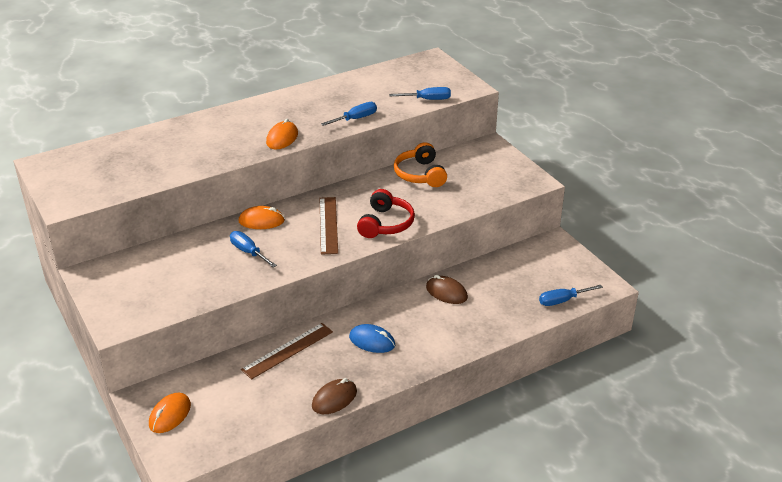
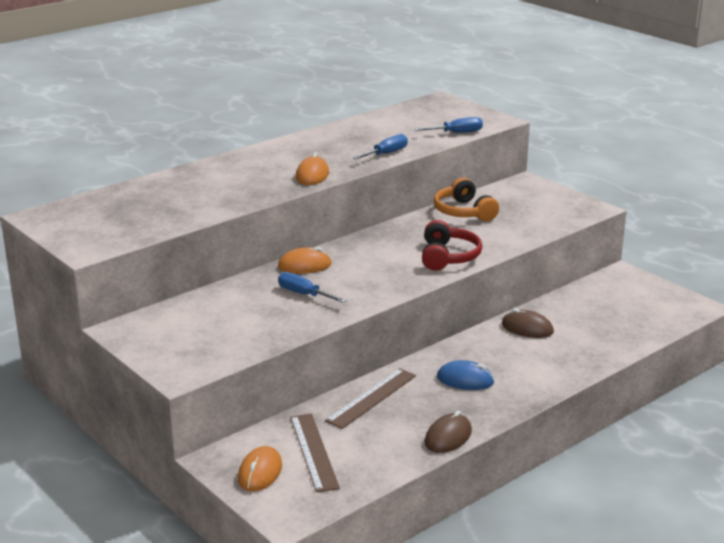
camera: 10 degrees left, 10 degrees down
(328, 225) = (383, 263): brown ruler -> brown ruler (313, 451)
(562, 301) = (658, 324): blue screwdriver -> none

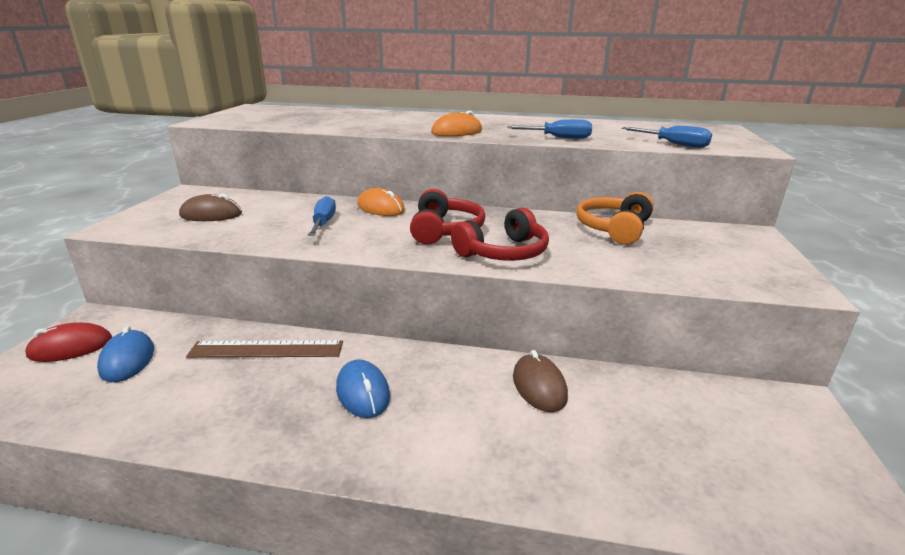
camera: 50 degrees right, 0 degrees up
(260, 472) = (70, 347): orange mouse -> red mouse
(313, 451) = (127, 360): brown ruler -> blue mouse
(385, 260) = (444, 230): none -> red headphones
(448, 437) = (209, 437): brown mouse -> brown mouse (211, 215)

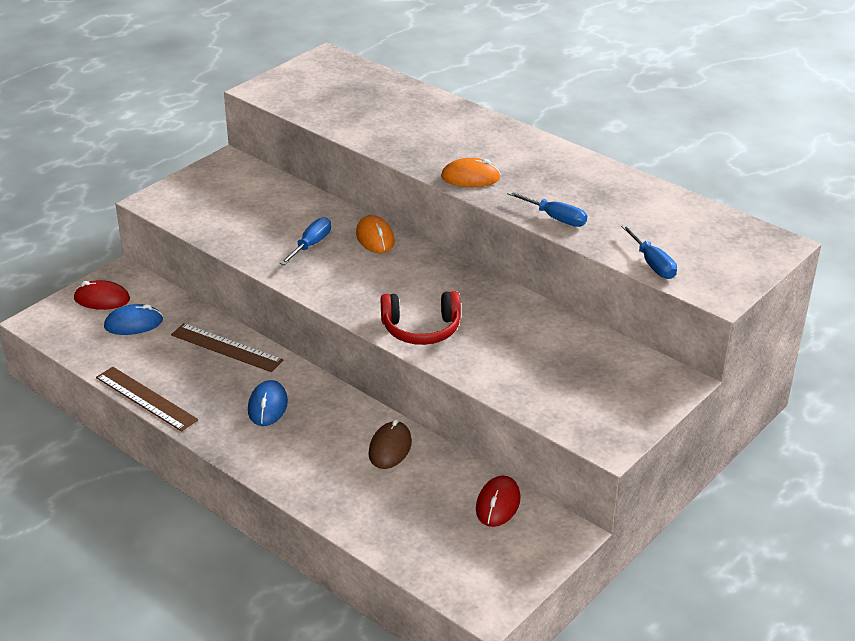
camera: 30 degrees right, 10 degrees up
(127, 360) = (133, 323): blue mouse -> blue mouse turned 60 degrees clockwise
(186, 441) = (146, 398): none -> brown ruler
(211, 215) = (230, 205): brown mouse -> none
(444, 230) = (401, 287): red headphones -> none
(614, 229) = (553, 333): orange headphones -> none
(706, 400) = (498, 504): none -> red mouse

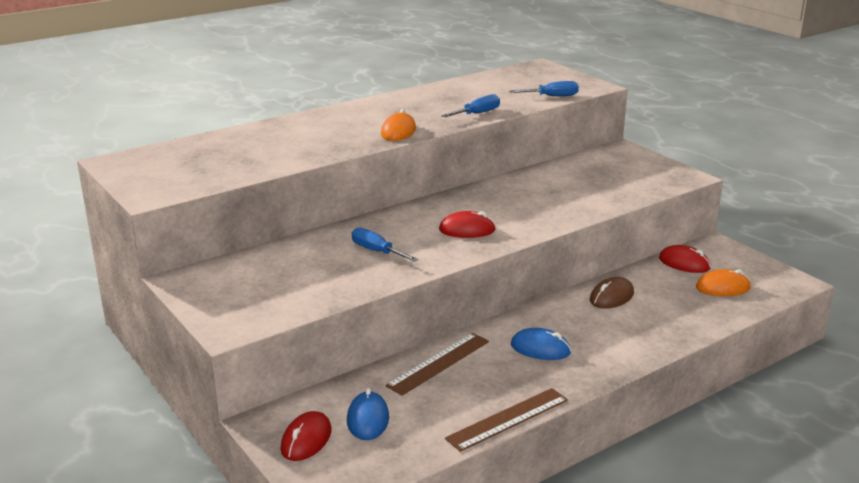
camera: 75 degrees left, 10 degrees down
(375, 238) = (383, 222): orange mouse -> orange mouse (722, 288)
(378, 290) = (467, 230): none -> red mouse
(390, 448) = (611, 297): brown mouse -> brown mouse turned 75 degrees counterclockwise
(421, 329) = (532, 219): red headphones -> none

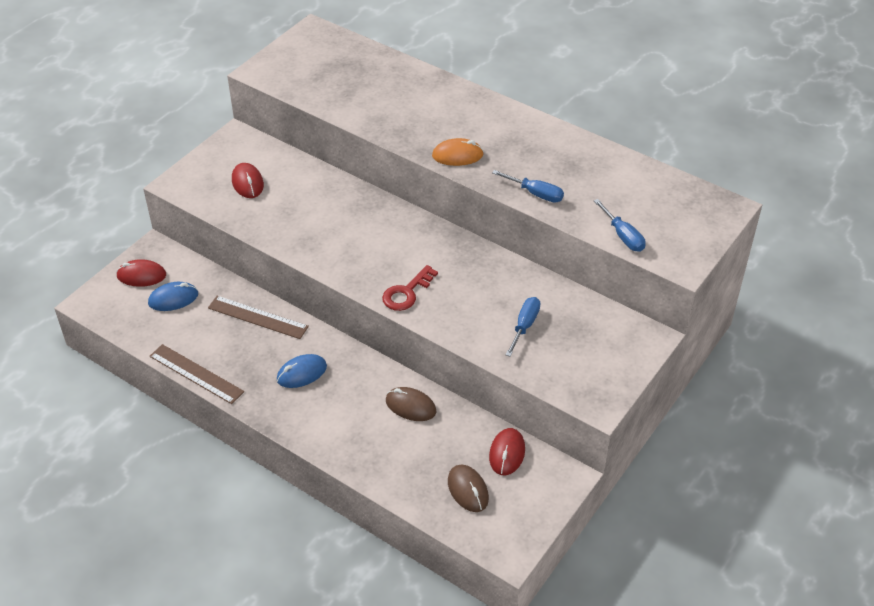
camera: 70 degrees right, 20 degrees up
(377, 251) = (322, 220): blue screwdriver -> blue screwdriver (524, 326)
(467, 230) = (386, 263): red mouse -> red mouse (247, 183)
(515, 227) = (406, 292): none -> red key
(540, 348) = (301, 373): blue mouse -> blue mouse turned 60 degrees clockwise
(722, 288) = (468, 490): orange mouse -> brown mouse

